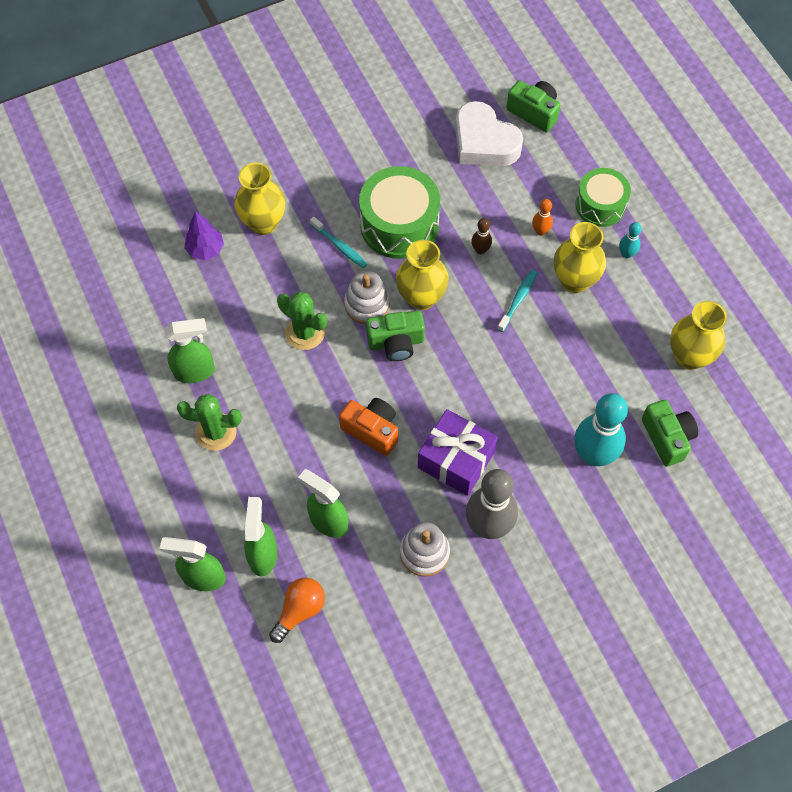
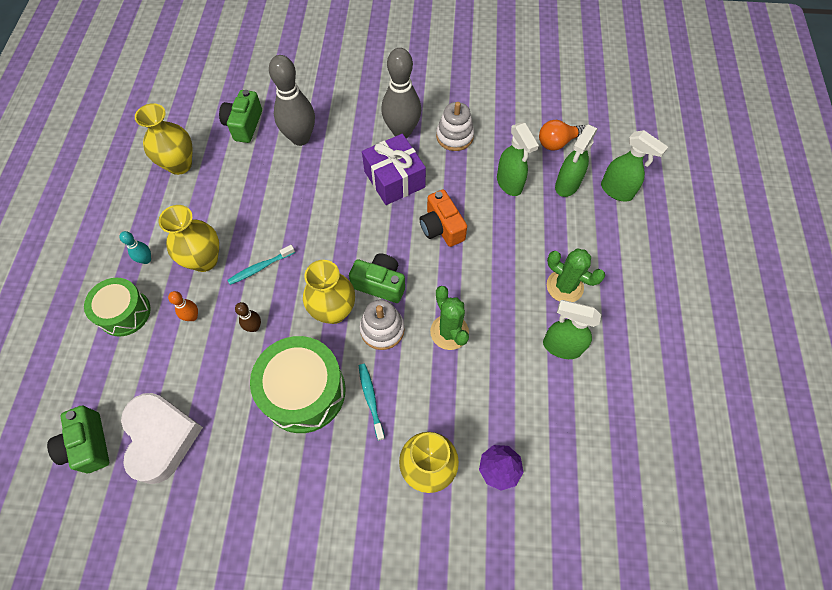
camera: 150 degrees left, 0 degrees up
(593, 455) = (300, 138): turquoise bowling pin -> grey bowling pin

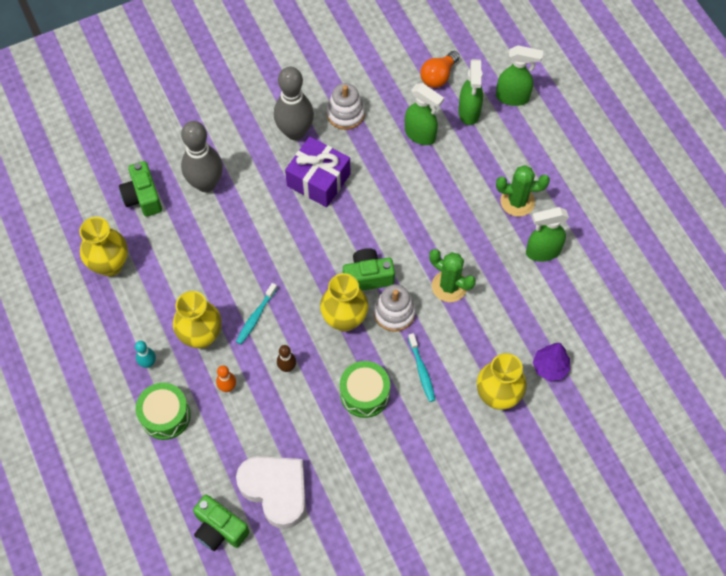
camera: 30 degrees left, 0 degrees up
(304, 391) = (364, 394): green drum -> green drum, size x0.65
(371, 399) = (421, 371): turquoise toothbrush -> turquoise toothbrush turned 150 degrees counterclockwise
(441, 227) = (387, 203): orange camera -> none

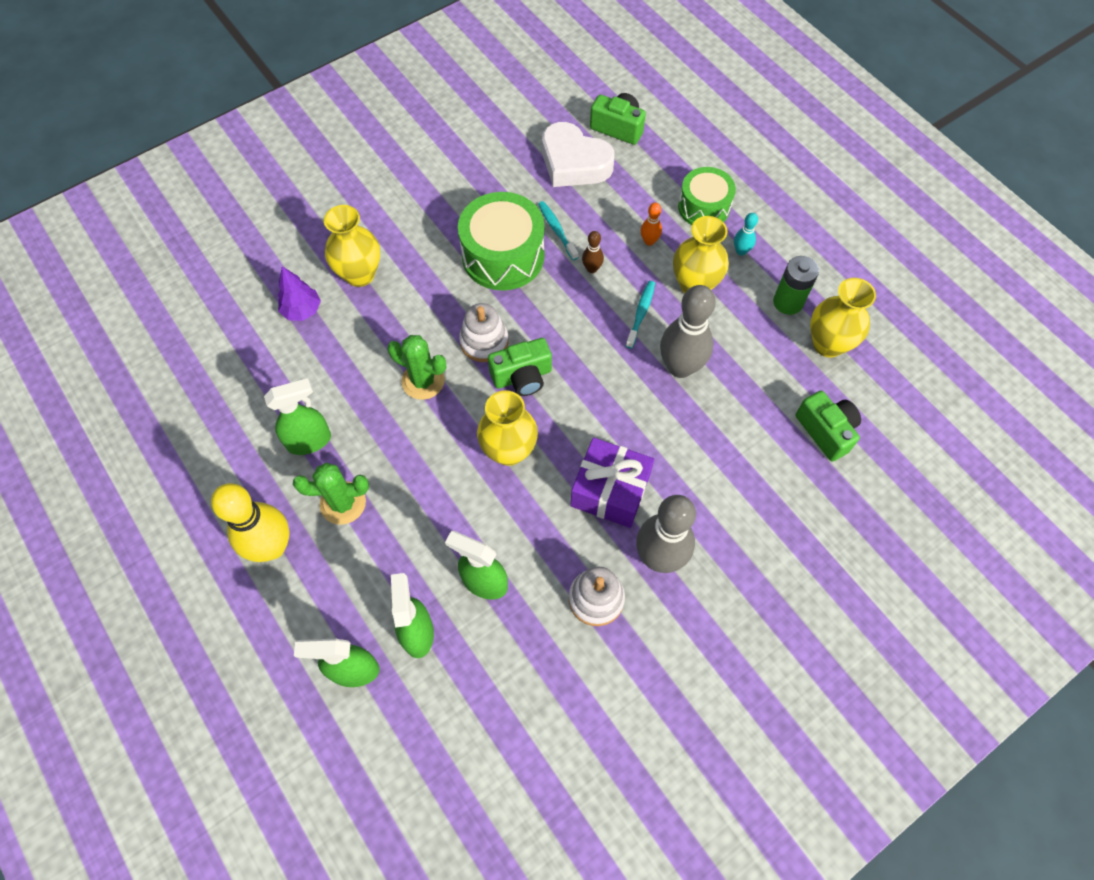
camera: 170 degrees right, 0 degrees up
(127, 307) = (788, 302): none -> green battery
(206, 183) = (754, 462): grey bowling pin -> grey bowling pin (680, 367)
(344, 319) = (540, 326): yellow vase -> yellow vase (509, 451)
(364, 394) = (503, 256): green drum -> green drum, size x1.55
(421, 371) = (445, 286): turquoise toothbrush -> turquoise toothbrush (557, 230)
(438, 76) = (469, 690): orange light bulb -> none
(569, 180) = (272, 547): none -> yellow bowling pin

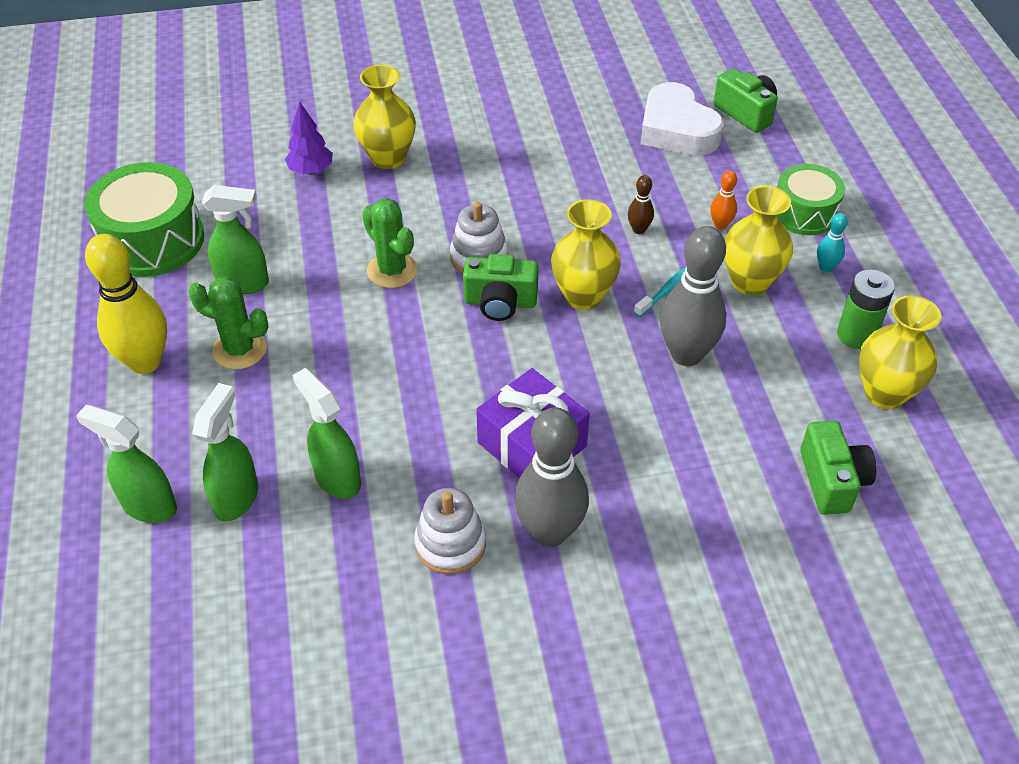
camera: 25 degrees right, 15 degrees down
(503, 256) = (547, 188): green drum -> green drum (152, 240)
(509, 451) = (442, 365): yellow vase -> yellow vase (583, 296)
(557, 230) = (621, 183): turquoise toothbrush -> none

